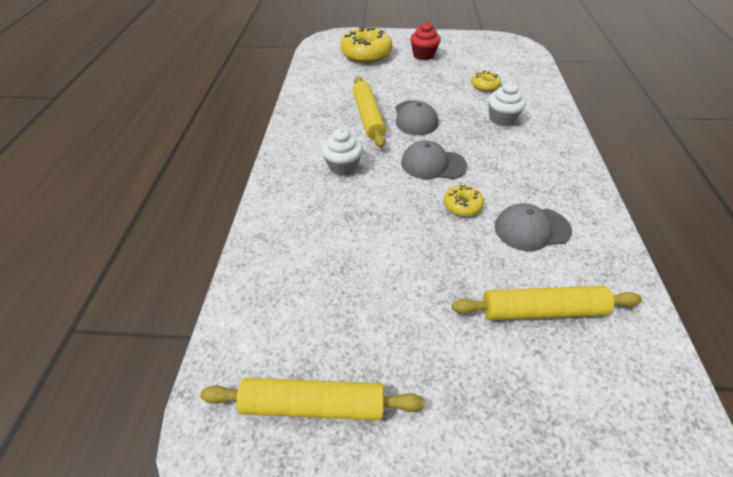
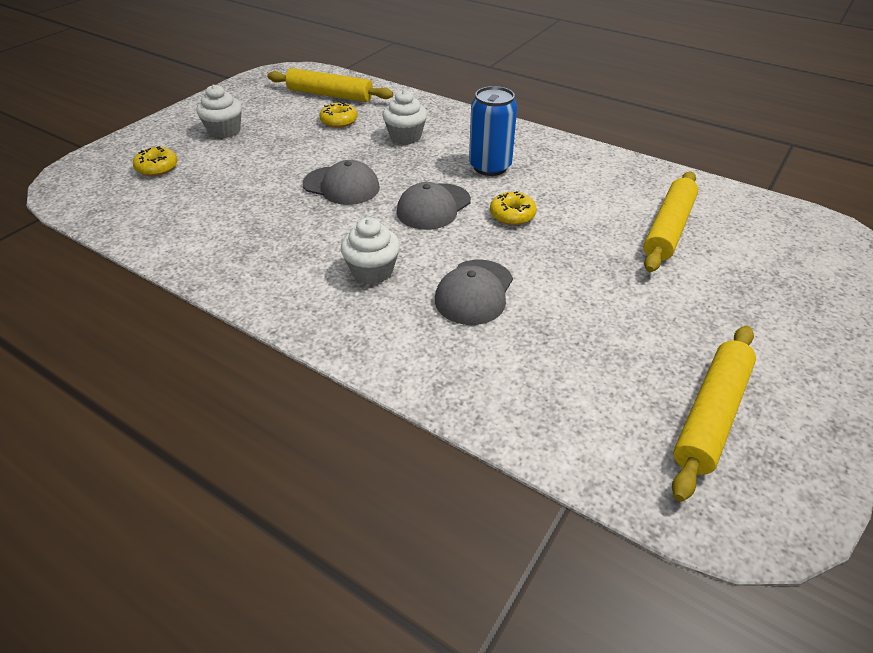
camera: 60 degrees left, 5 degrees down
(366, 54) = (157, 168): yellow donut -> yellow donut, size x0.51
(368, 117) = (298, 217): yellow rolling pin -> yellow rolling pin (330, 95)
(423, 55) = (224, 131): red cupcake -> white cupcake
(512, 171) = (490, 167): none -> blue can
(531, 229) = (573, 191): grey cap -> grey cap (474, 292)

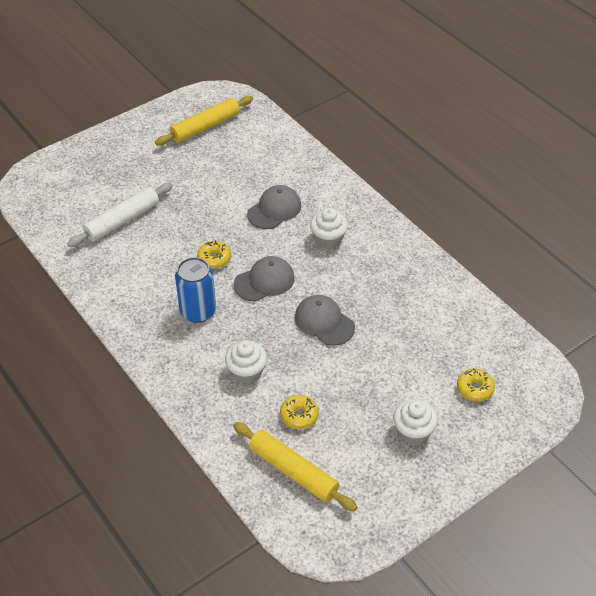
camera: 160 degrees left, 5 degrees up
(668, 229) = (122, 221): yellow rolling pin -> white rolling pin

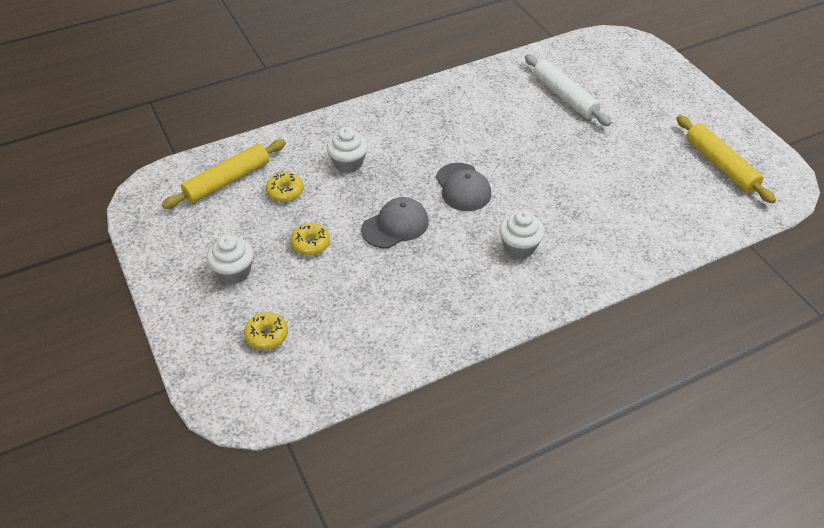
camera: 100 degrees right, 0 degrees up
(198, 311) = (432, 138): blue can -> none
(214, 259) = (501, 154): yellow donut -> yellow donut (311, 244)
(274, 209) = (572, 207): grey cap -> none

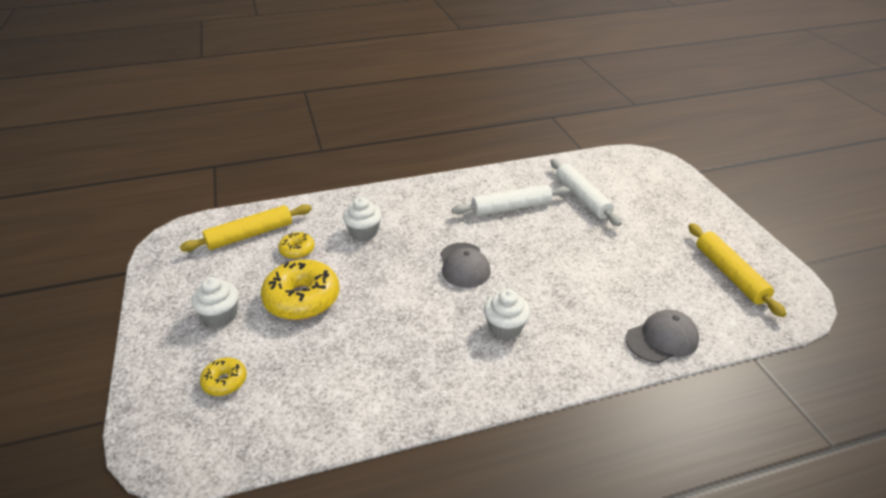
camera: 10 degrees right, 10 degrees down
(311, 244) = (302, 299): yellow donut -> yellow donut, size x1.97
(395, 225) = (388, 292): grey cap -> grey cap (662, 339)
(494, 117) = (511, 208): none -> white rolling pin

